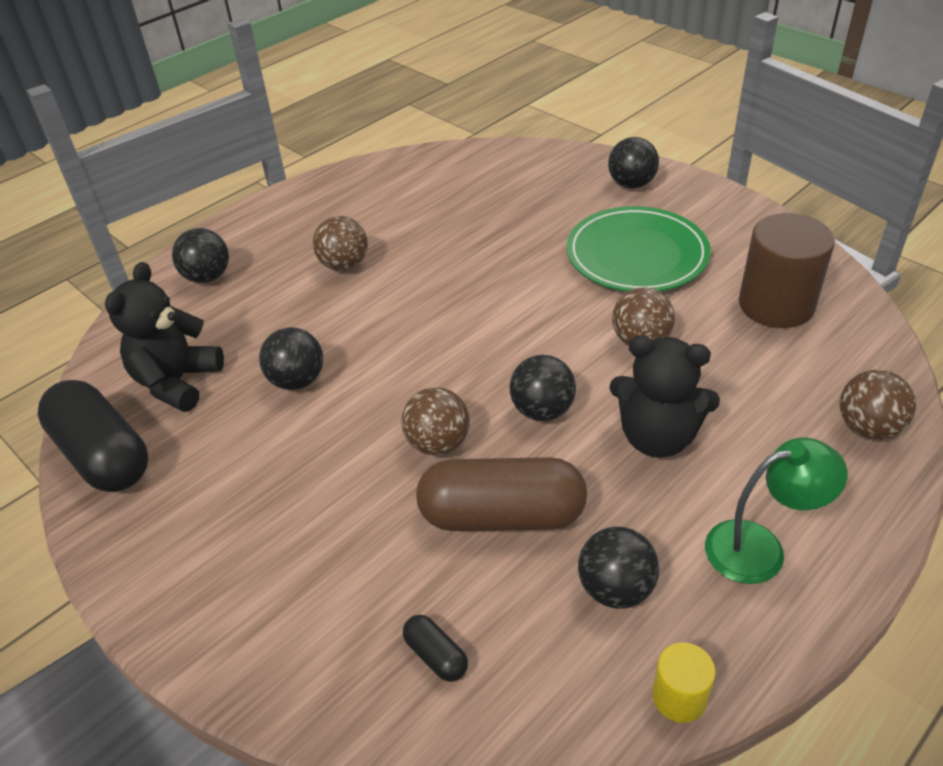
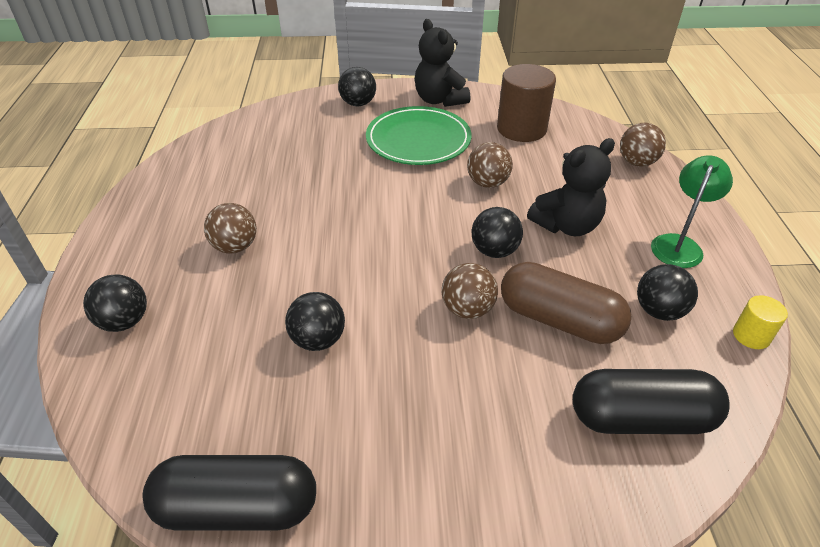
camera: 50 degrees left, 0 degrees up
(177, 382) = (220, 409): black teddy bear -> black teddy bear (439, 100)
(436, 656) = (641, 418): black capsule -> black capsule, size x2.33
(502, 515) = (559, 320): brown capsule -> brown capsule turned 75 degrees clockwise

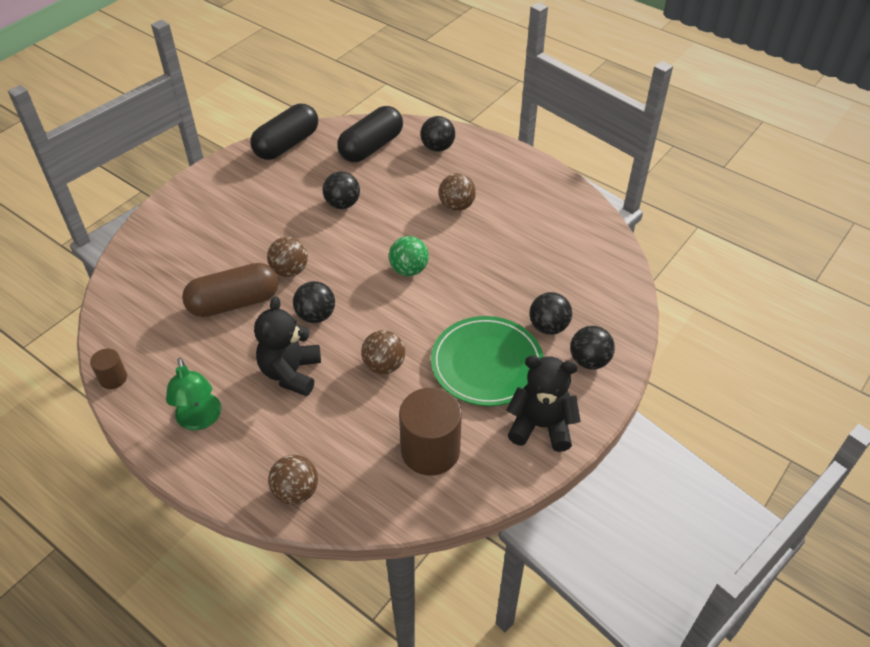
camera: 130 degrees right, 5 degrees up
(367, 228) = (409, 270): none -> green ball
(641, 418) = (151, 285): black capsule -> black capsule (371, 147)
(659, 311) = (180, 353): black ball -> black ball (548, 327)
(751, 336) = (113, 378): yellow cylinder -> brown cylinder

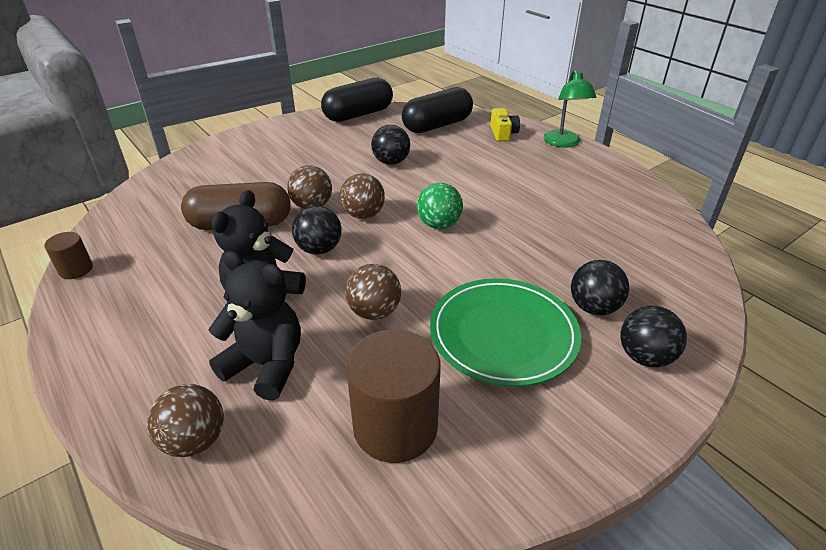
camera: 15 degrees right, 10 degrees down
(200, 420) = (135, 328): green lamp -> green lamp (564, 143)
(437, 147) = (503, 133): black ball -> yellow camera
(456, 206) = (509, 179): brown ball -> brown ball (363, 215)
(541, 426) = (562, 428): black teddy bear -> black teddy bear (266, 365)

